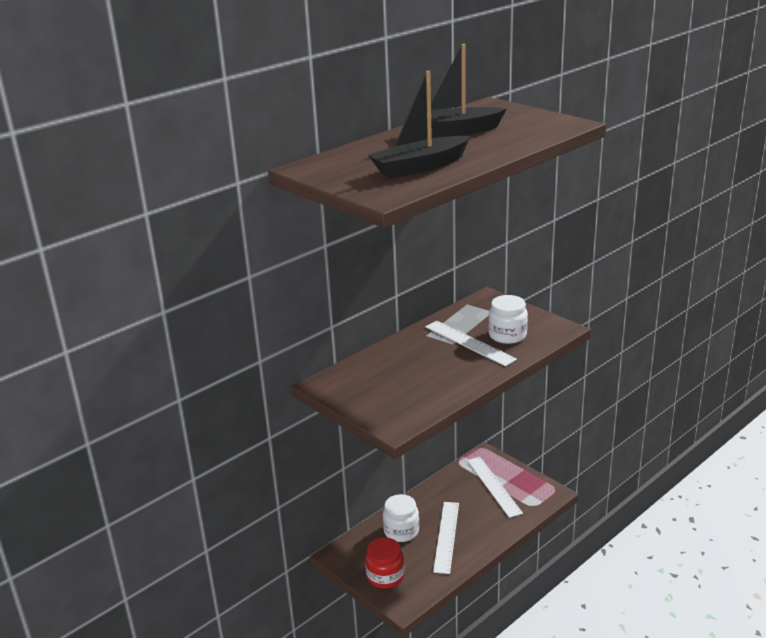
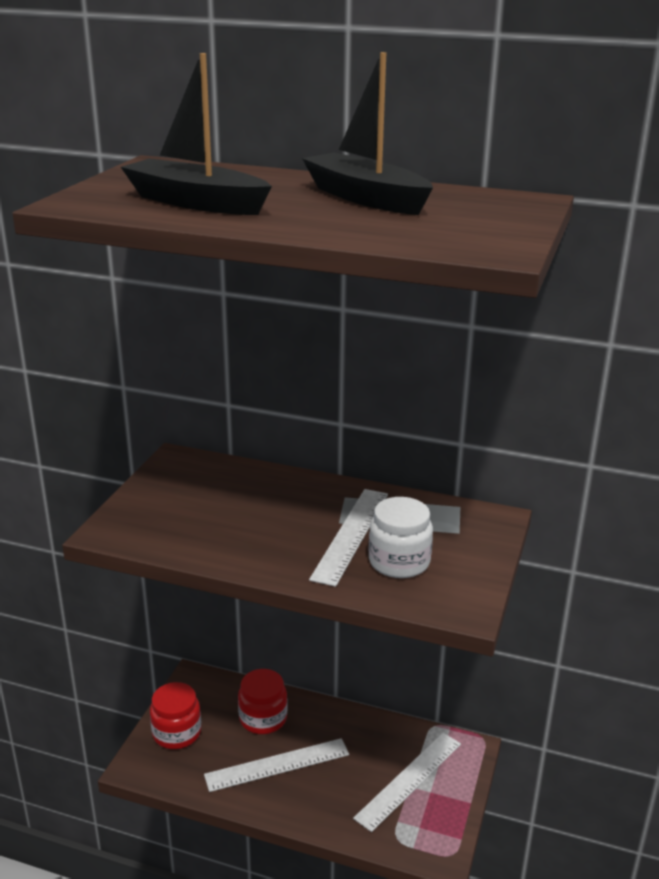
camera: 60 degrees right, 0 degrees up
(401, 531) = (263, 718): white jar -> red jar

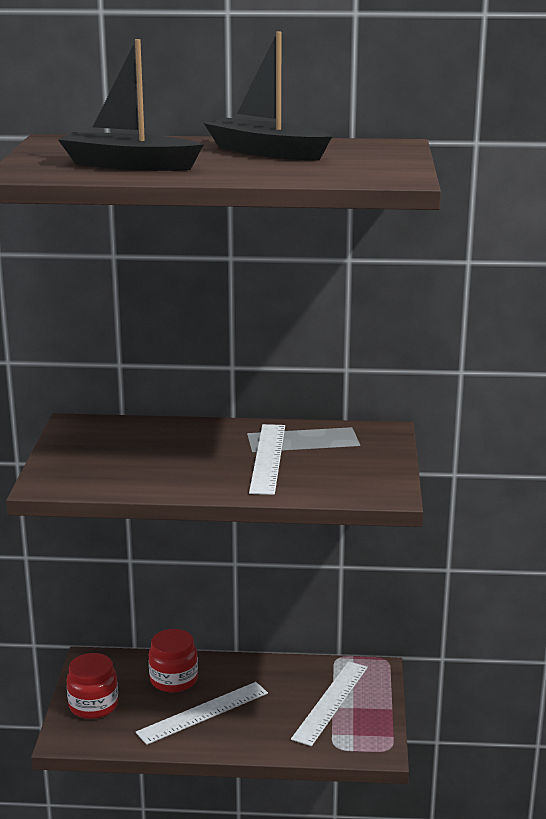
camera: 15 degrees left, 5 degrees down
(399, 562) = (319, 471): white jar -> none

